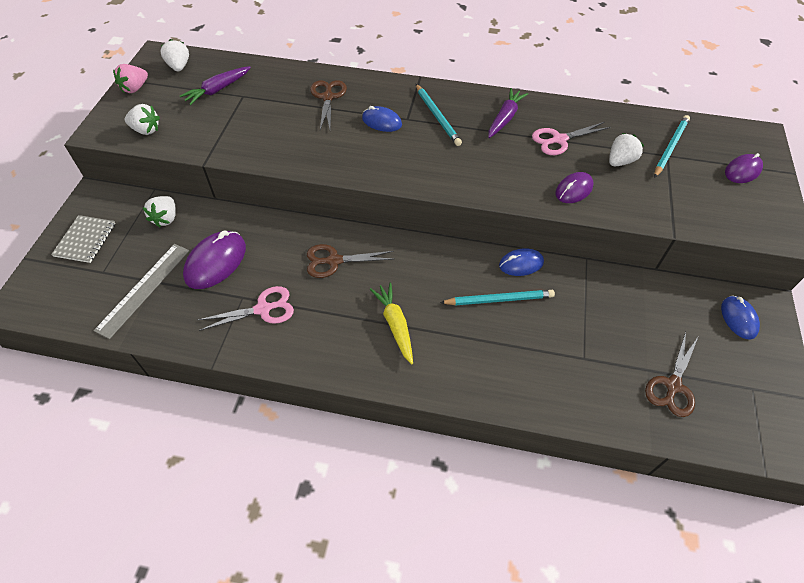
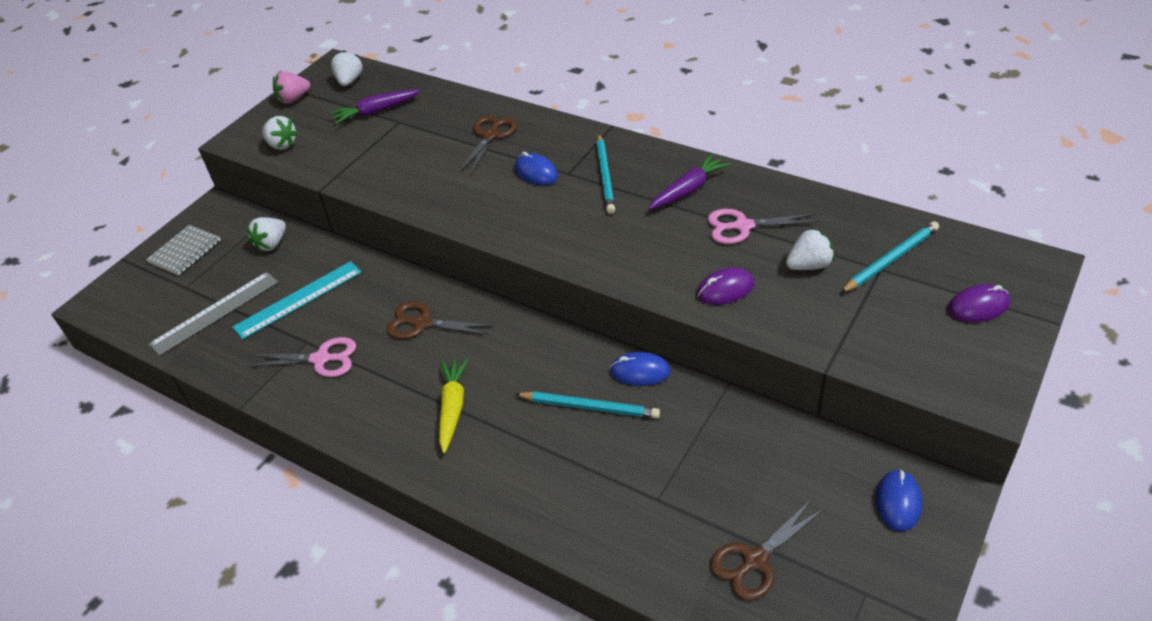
camera: 25 degrees right, 10 degrees down
(216, 262) = (298, 299): purple mouse -> turquoise ruler

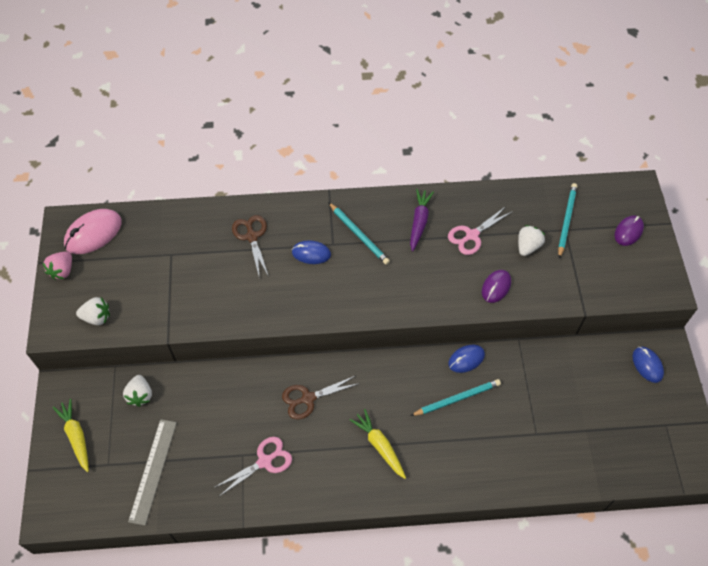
camera: 40 degrees left, 15 degrees up
(185, 251) = (76, 437): grey notebook -> yellow carrot
(298, 299) = (205, 427): turquoise ruler -> none
(349, 81) = (93, 233): white strawberry -> pink mouse
(376, 112) = (144, 253): purple carrot -> none
(755, 560) = (607, 439): brown scissors -> none

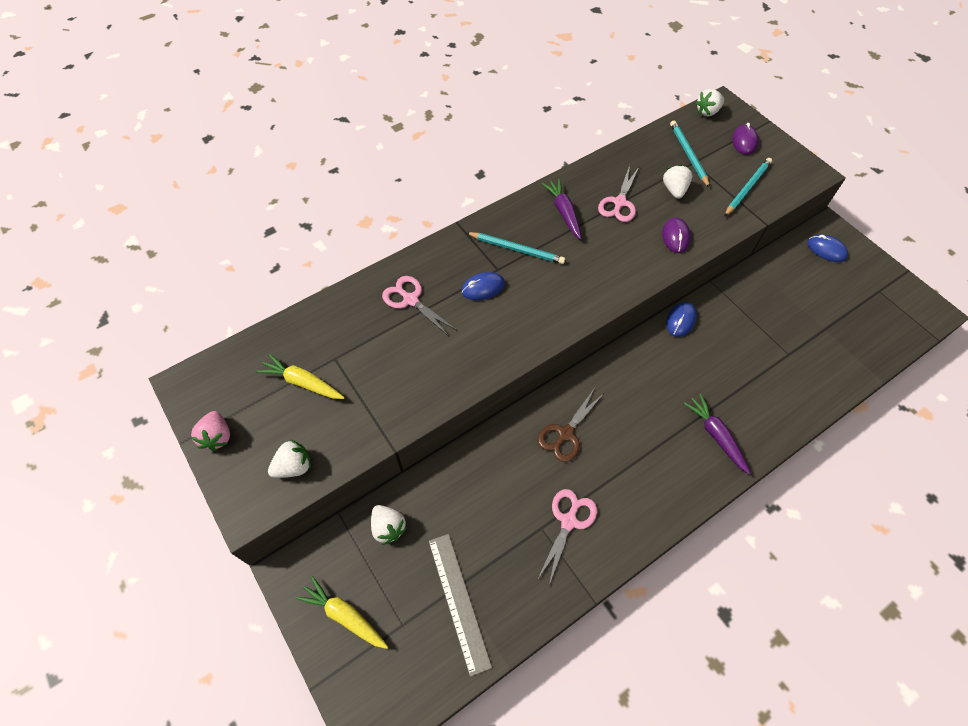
camera: 30 degrees left, 0 degrees up
(93, 233) = (229, 379): pink mouse -> none
(252, 236) = (410, 300): brown scissors -> pink scissors
(379, 446) = (666, 442): yellow carrot -> yellow carrot (303, 382)
(422, 463) = (716, 436): none -> purple carrot
(457, 398) = (700, 359): turquoise pencil -> turquoise pencil (747, 188)
(617, 188) = (707, 112): none -> white strawberry

